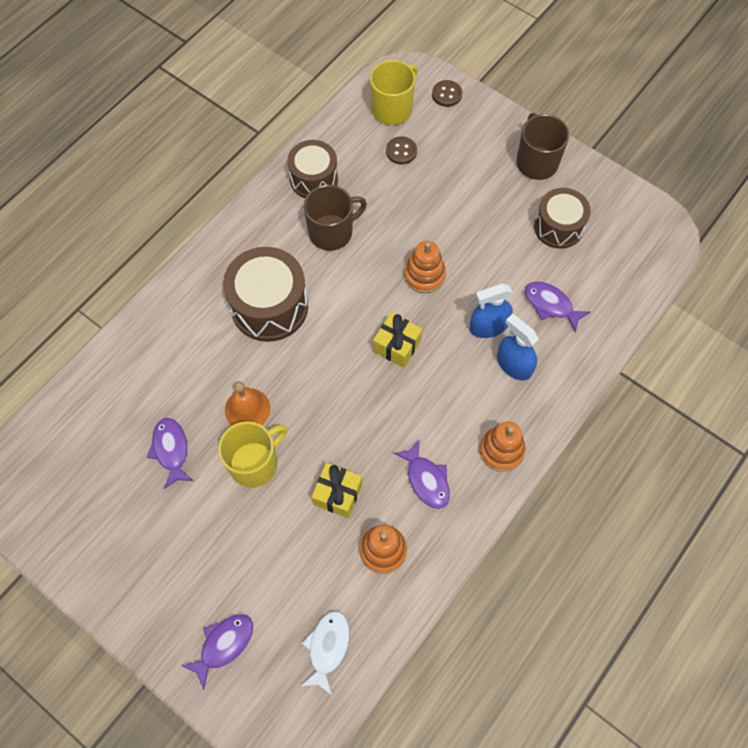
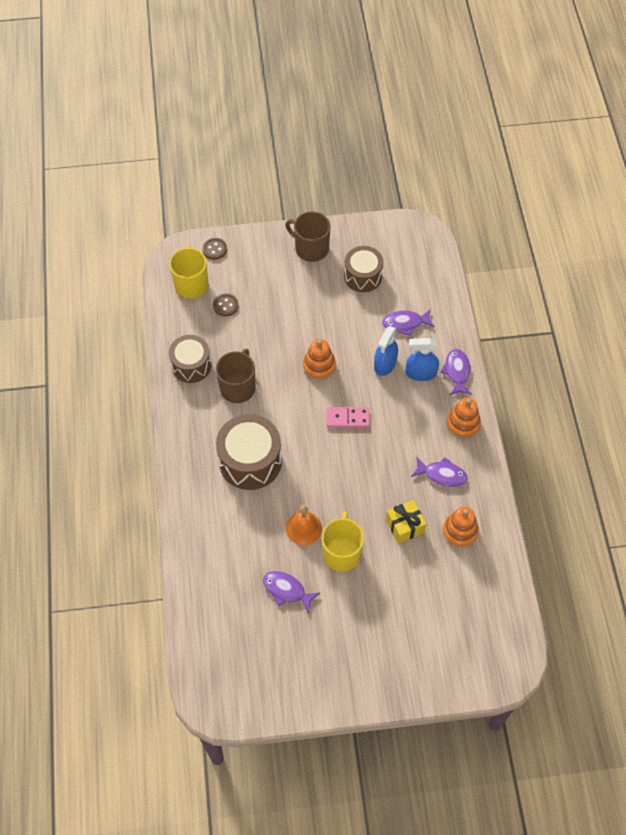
camera: 45 degrees left, 5 degrees down
(224, 645) = (433, 658): purple fish -> purple fish (457, 372)
(327, 647) = (487, 606): white fish -> none
(397, 346) = (347, 418): yellow gift -> pink domino

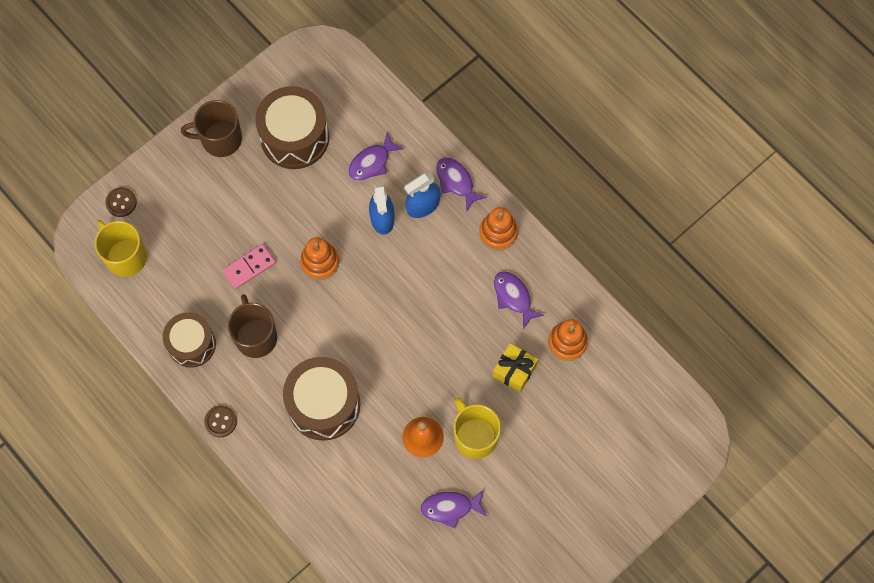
camera: 35 degrees left, 10 degrees up
(225, 305) = (179, 257): brown button -> brown button (220, 421)
(347, 418) = (386, 298): pink domino -> pink domino (249, 267)
(363, 276) = (295, 137): brown drum -> brown drum, size x1.51
(442, 475) = (513, 297): purple fish -> purple fish turned 105 degrees counterclockwise

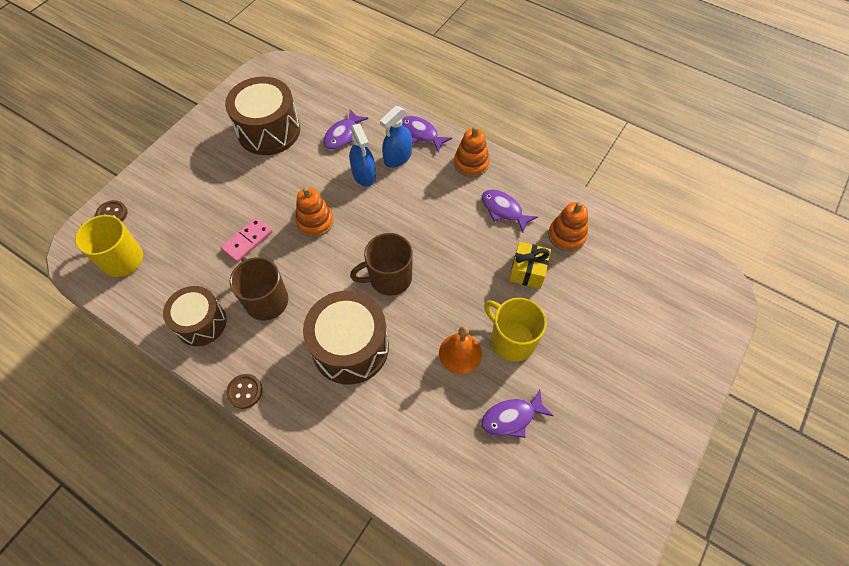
camera: 15 degrees left, 10 degrees down
(220, 139) = (201, 146): brown mug -> brown mug (389, 278)

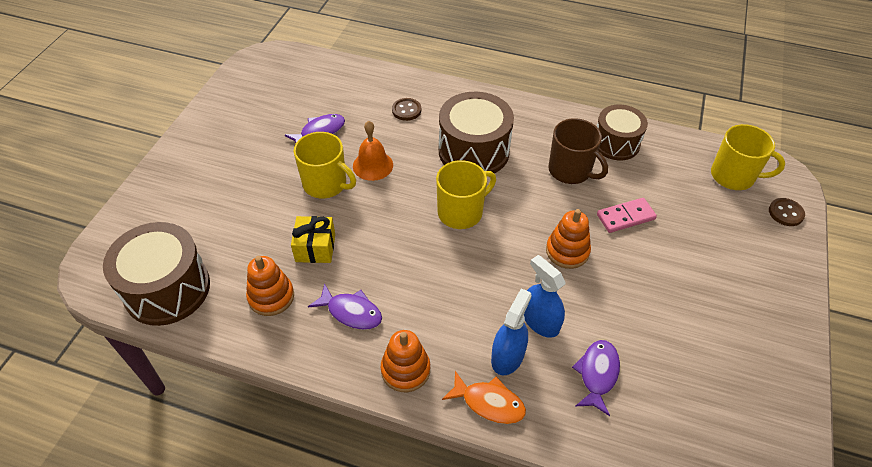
camera: 165 degrees right, 10 degrees down
(245, 391) = (545, 108): brown button -> brown button (406, 110)
(247, 241) = (625, 217): pink domino -> pink domino turned 45 degrees clockwise
(269, 131) = (699, 357): brown drum -> brown drum (167, 289)
(389, 278) = (461, 212): brown mug -> yellow mug
(421, 134) = (489, 403): purple fish -> orange fish

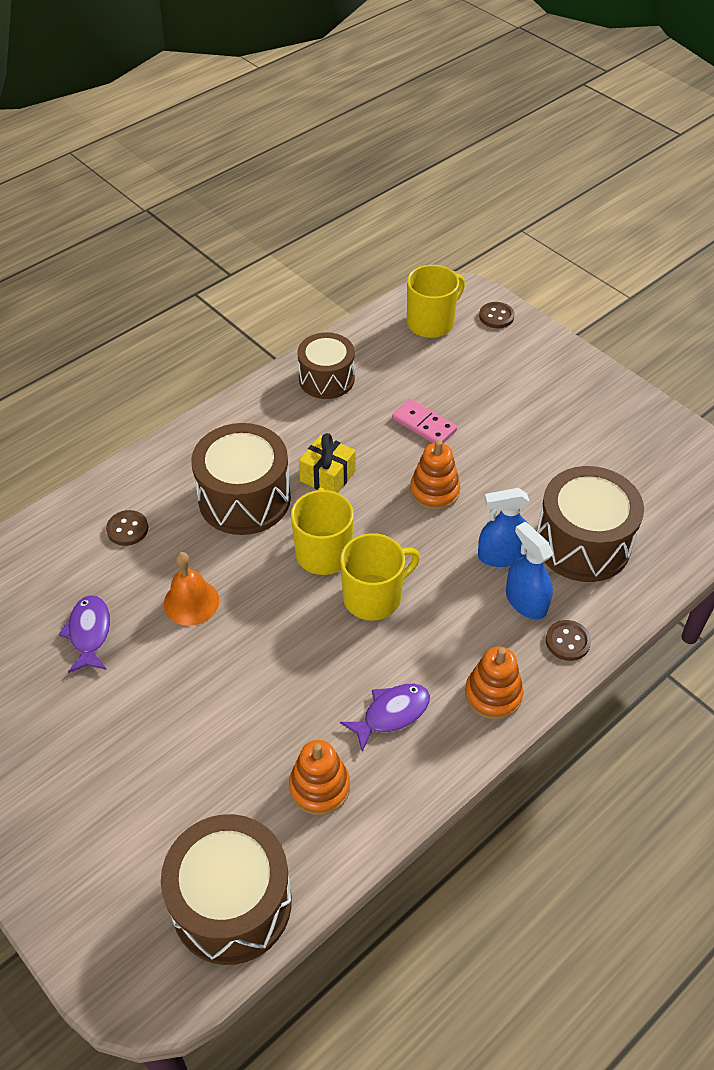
camera: 60 degrees left, 0 degrees up
(315, 248) = (277, 713): yellow gift -> yellow gift (327, 476)
(326, 184) = (185, 662): yellow mug -> yellow mug (374, 597)
(489, 403) = (567, 641): orange fish -> brown button
(570, 170) = (335, 433): brown mug -> none
(597, 374) = (582, 543): purple fish -> brown drum
(625, 217) = (424, 425): pink domino -> pink domino turned 60 degrees counterclockwise

